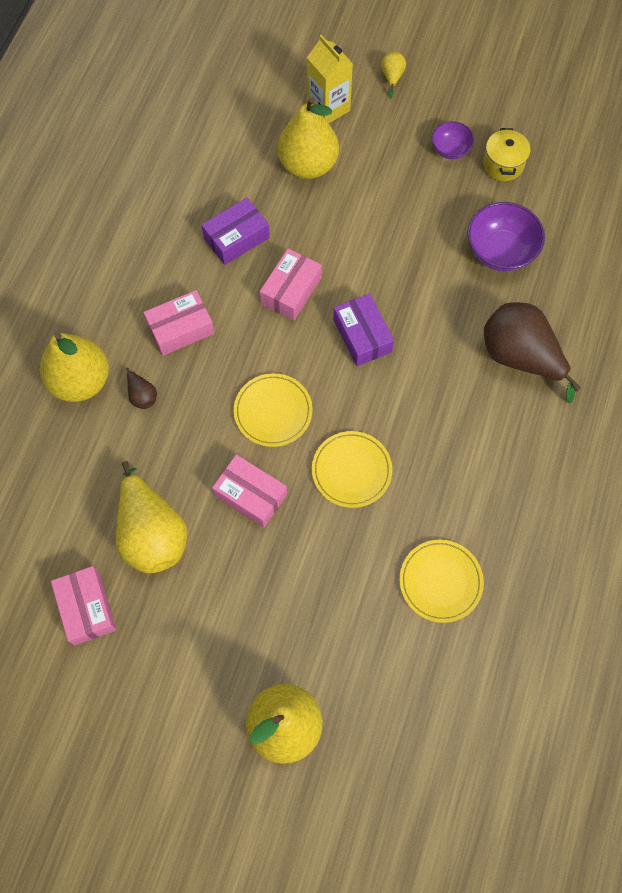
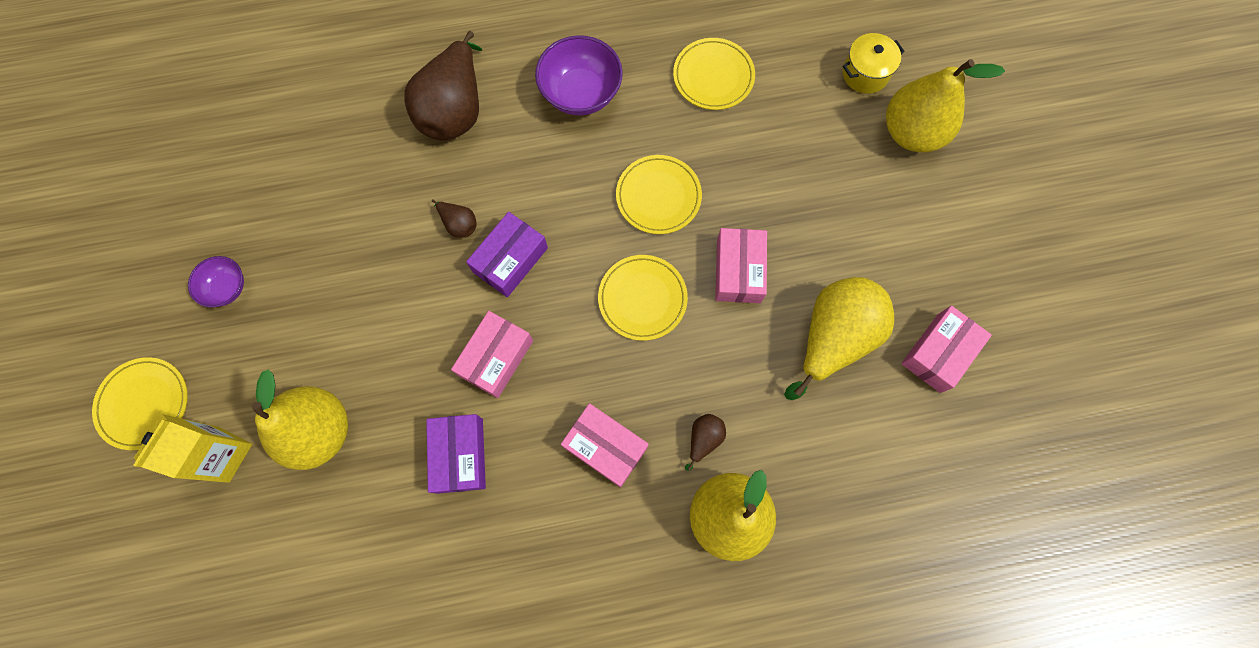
camera: 120 degrees left, 5 degrees up
(236, 238) = (460, 455): purple box -> purple box turned 60 degrees clockwise
(291, 291) = (496, 358): pink box -> pink box turned 60 degrees counterclockwise
(392, 77) = (144, 404): yellow pear -> yellow plate
(413, 314) = (459, 224): none -> brown pear
(500, 251) = (340, 179): purple bowl -> purple bowl (581, 93)
(503, 165) = (224, 225): yellow pot -> yellow pot (865, 74)

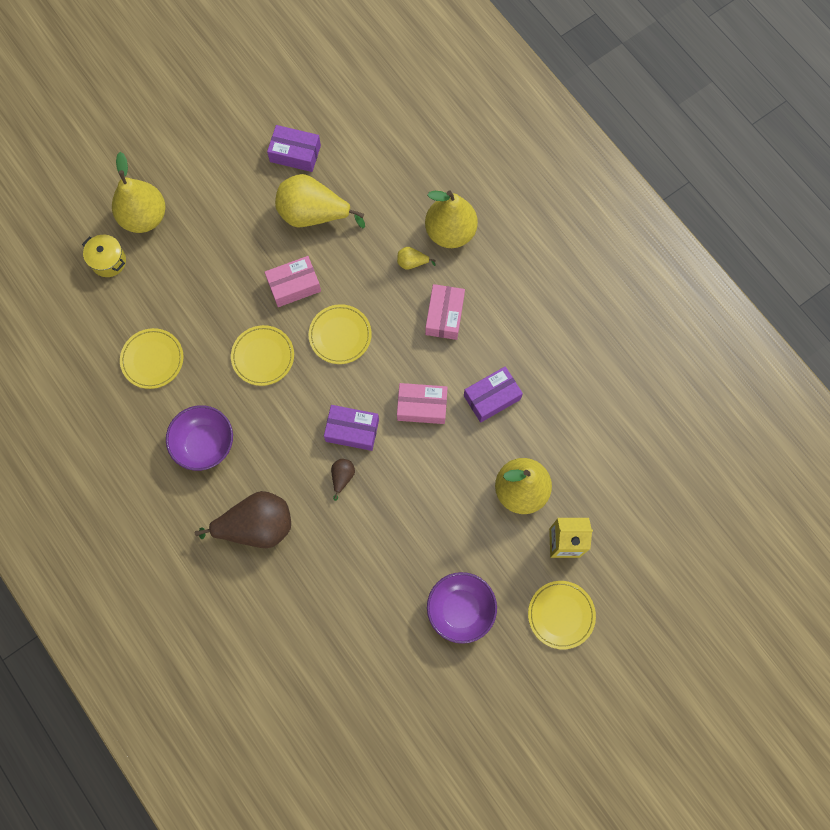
camera: 115 degrees left, 0 degrees up
(227, 288) = (460, 609): purple bowl -> purple bowl, size x1.72
(704, 439) = (412, 263): brown pear -> yellow pear
(939, 353) = (295, 153): pink box -> purple box

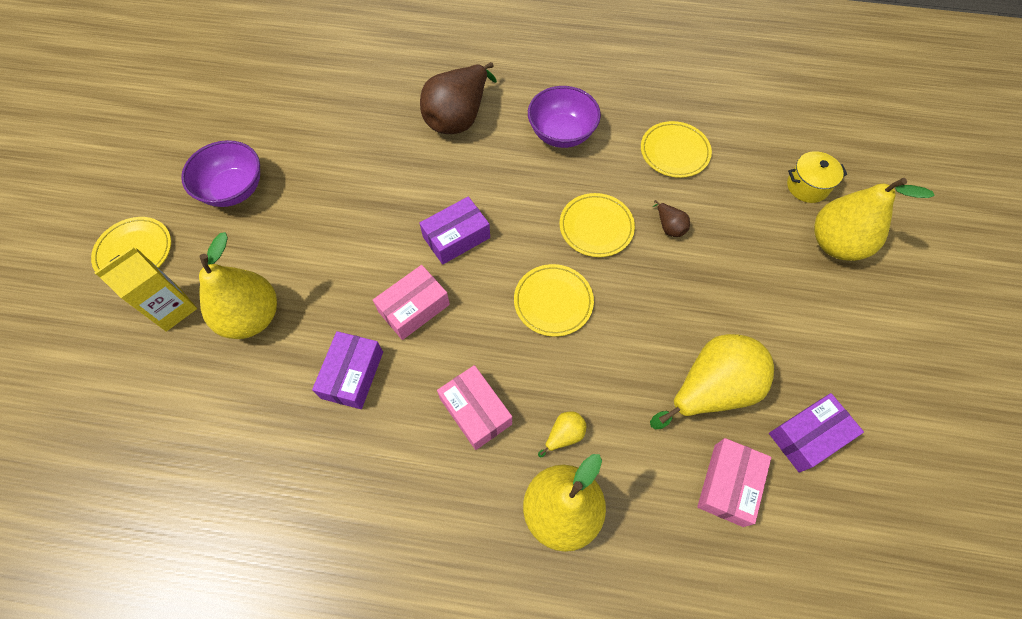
camera: 135 degrees right, 10 degrees down
(294, 285) = (644, 306): pink box -> pink box (728, 484)
(342, 477) = (427, 198): brown pear -> brown pear (669, 227)

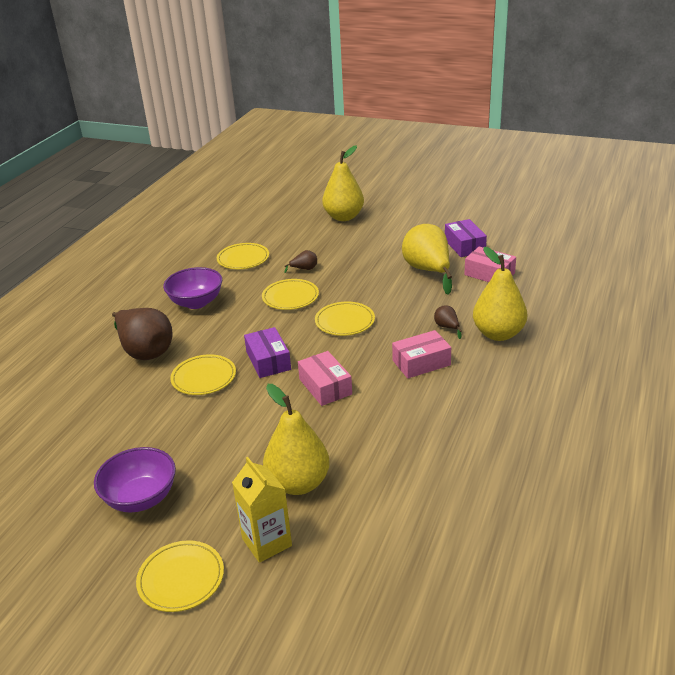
camera: 75 degrees left, 30 degrees down
(352, 375) = (375, 422): purple box -> none
(417, 184) = (204, 377): none -> yellow plate
(564, 435) = (447, 327): yellow pear -> brown pear
(807, 186) = (298, 218): yellow pot -> none

